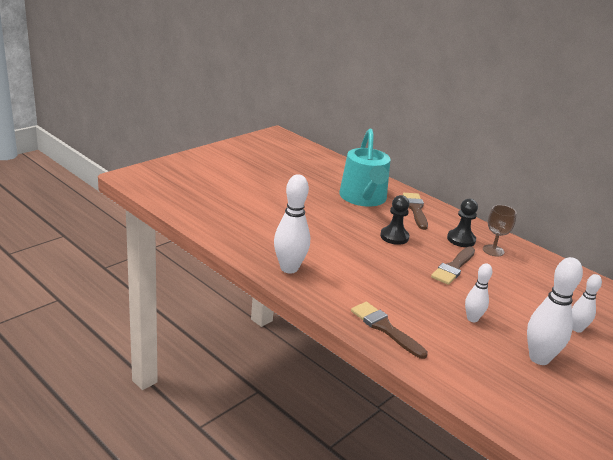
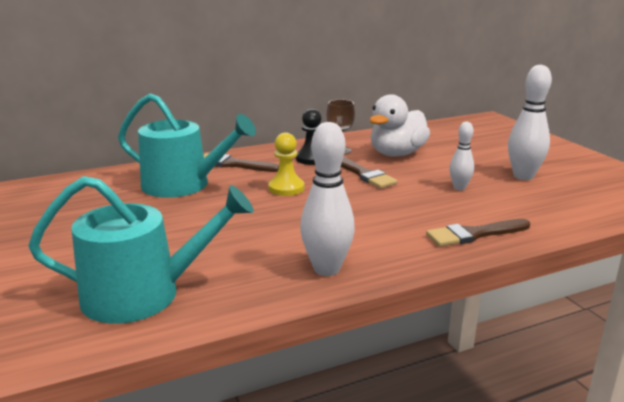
camera: 65 degrees left, 5 degrees down
(227, 216) = (143, 294): none -> turquoise watering can
(394, 237) = (286, 188): black pawn -> yellow pawn
(518, 280) = (397, 154): none -> white duck
(577, 329) = (478, 152): white bowling pin -> none

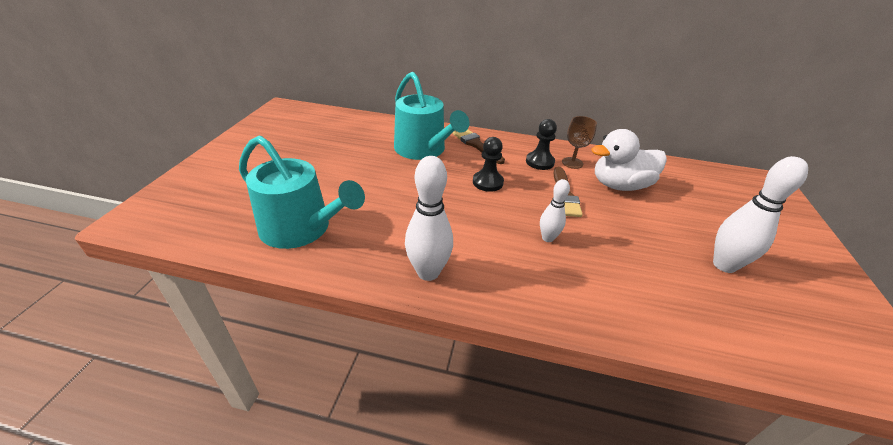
camera: 35 degrees right, 15 degrees up
(286, 188) = (487, 182): yellow pawn -> black pawn
(459, 188) = (636, 247): white bowling pin -> white bowling pin (547, 238)
(474, 234) = (588, 305): brown brush -> none

